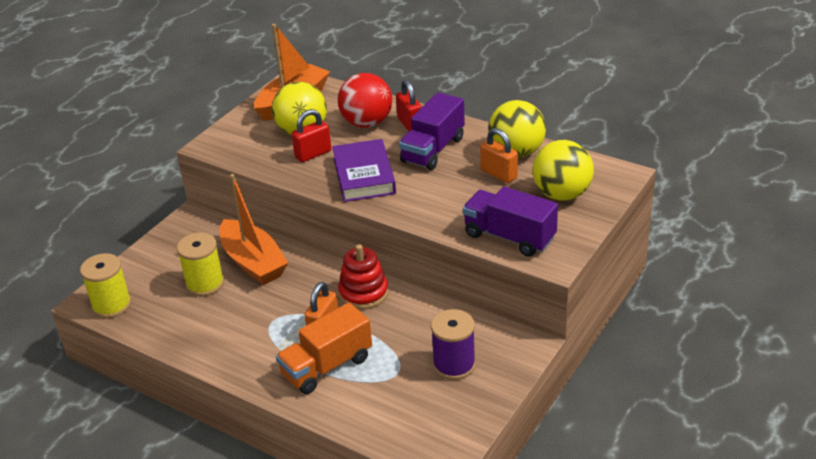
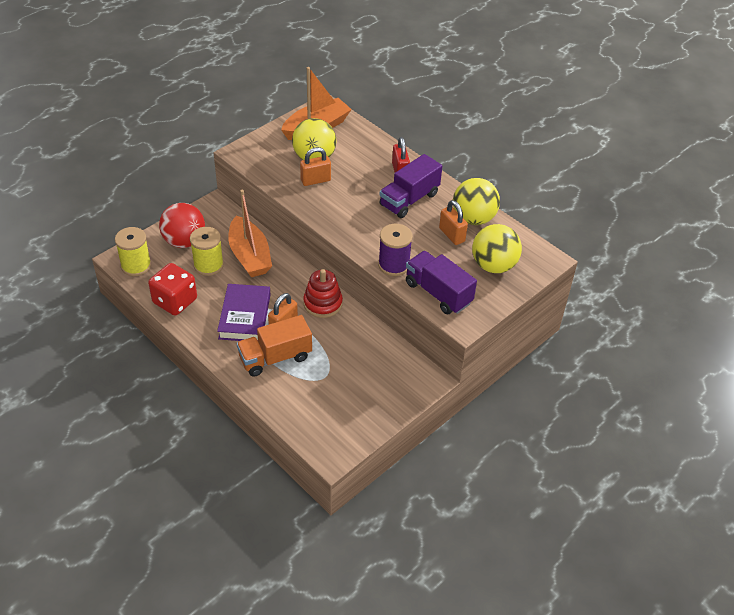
camera: 10 degrees right, 10 degrees up
(175, 333) = (175, 301): none -> red dice
(313, 154) = (315, 180): red padlock -> orange padlock
(364, 175) = (347, 210): purple book -> purple book (245, 316)
(367, 123) = (367, 161): red ball -> red ball (184, 241)
(454, 365) = (368, 381): purple spool -> purple spool (394, 265)

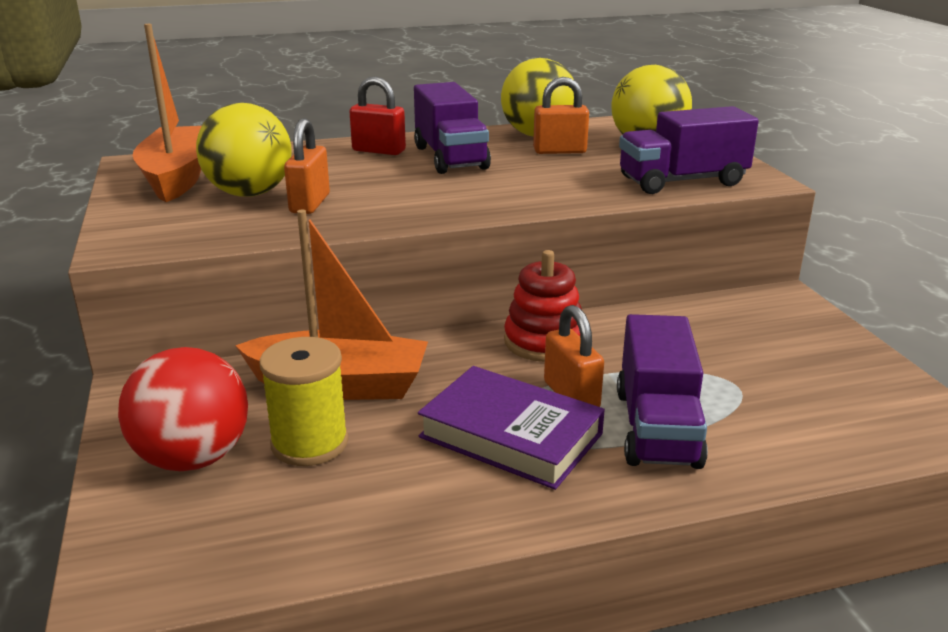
camera: 60 degrees left, 20 degrees down
(136, 266) = (181, 562): yellow spool -> none
(175, 301) = (376, 525): red dice -> none
(275, 357) = (657, 427): orange truck -> purple truck
(394, 265) = (592, 194): purple spool -> none

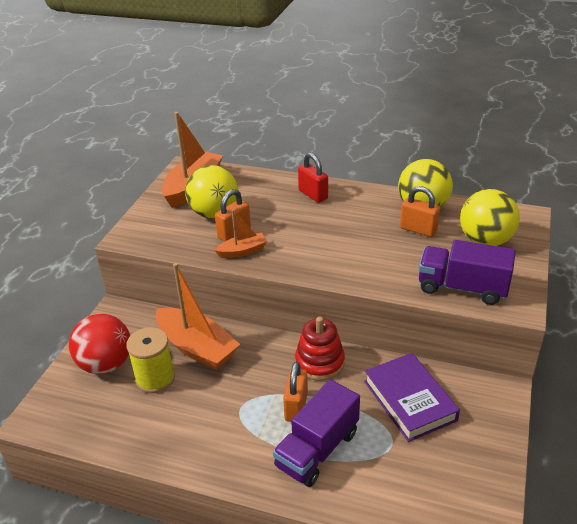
camera: 35 degrees right, 10 degrees up
(348, 216) = (242, 251): none -> orange boat
(450, 158) = (346, 215): purple truck -> none
(511, 435) = (243, 418): purple book -> purple book (409, 400)

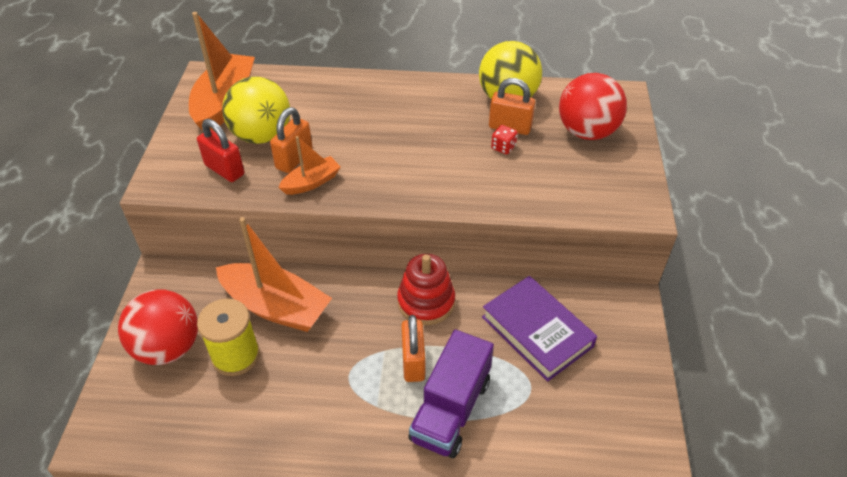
camera: 15 degrees left, 10 degrees up
(313, 195) = (376, 96): red padlock -> red padlock (224, 170)
(408, 244) = (503, 147): none -> red dice
(462, 288) = (577, 195): purple truck -> none
(485, 240) = (587, 132): yellow ball -> red ball

